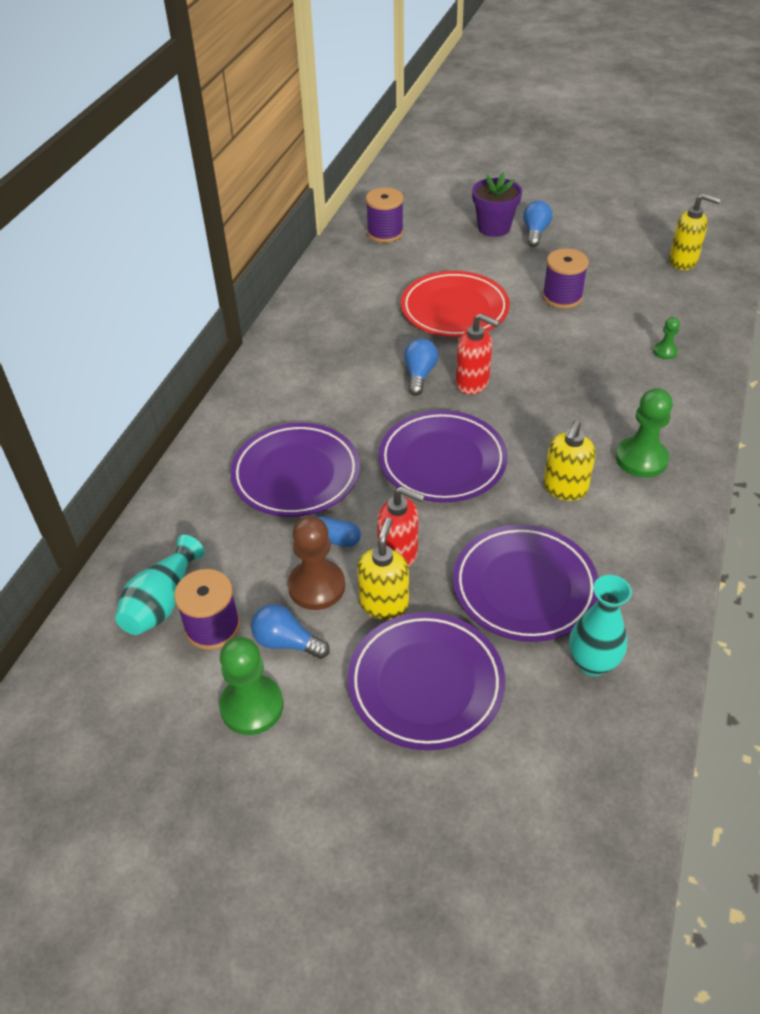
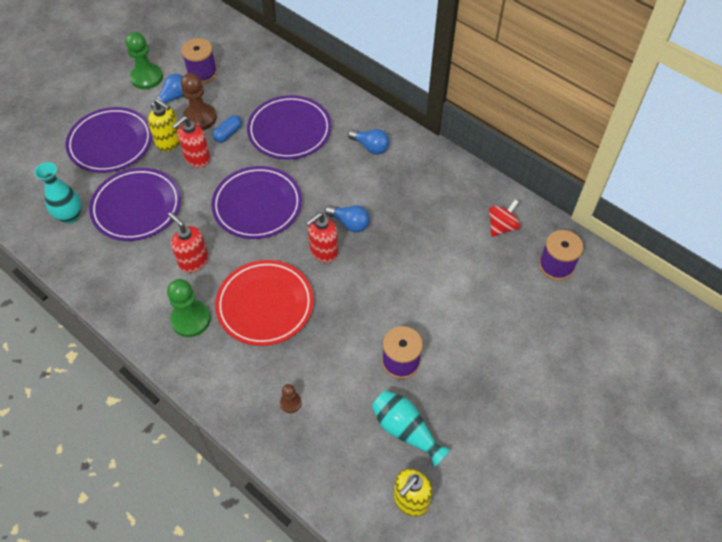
camera: 110 degrees right, 10 degrees up
(162, 602) = (231, 58): turquoise vase -> turquoise vase (406, 430)
(357, 271) = (501, 227): none -> red spinning top
(454, 309) = (418, 274): red plate -> red plate (265, 305)
(494, 228) = (534, 356): purple flower pot -> none
(535, 232) = (513, 388): blue light bulb -> blue light bulb (370, 147)
(565, 489) = (193, 261): yellow soap dispenser -> red soap dispenser
(665, 351) = (290, 403): green pawn -> brown pawn

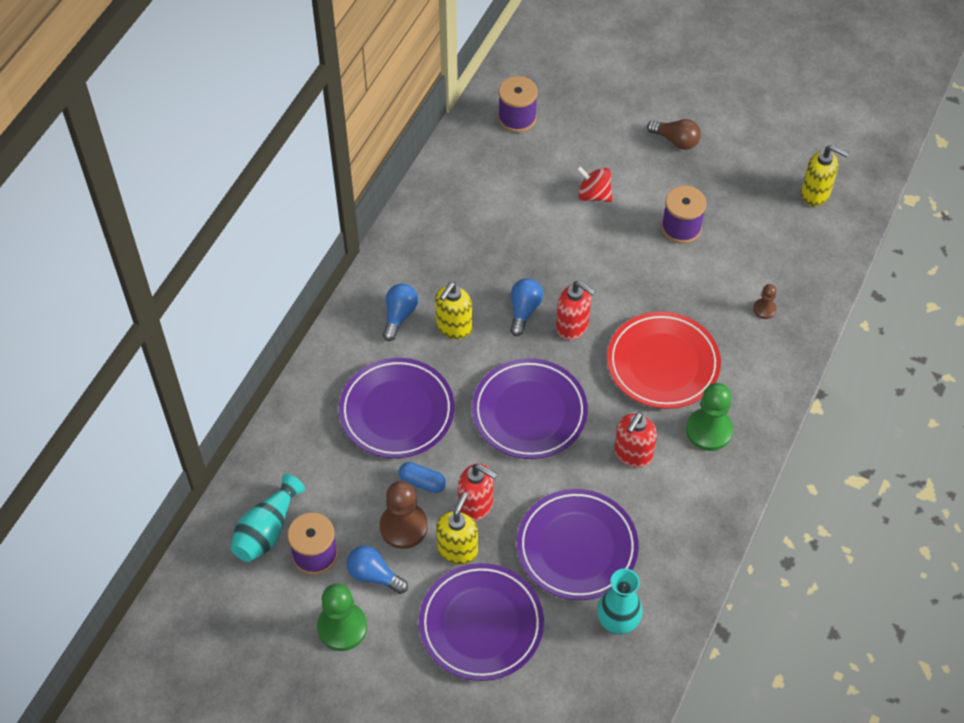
camera: 105 degrees left, 0 degrees up
(349, 176) = (453, 327): none -> yellow soap dispenser
(406, 430) = (751, 210): turquoise vase -> turquoise vase (266, 530)
(501, 227) = (481, 169): red spinning top -> red spinning top (594, 195)
(506, 389) = (676, 141): none -> brown light bulb

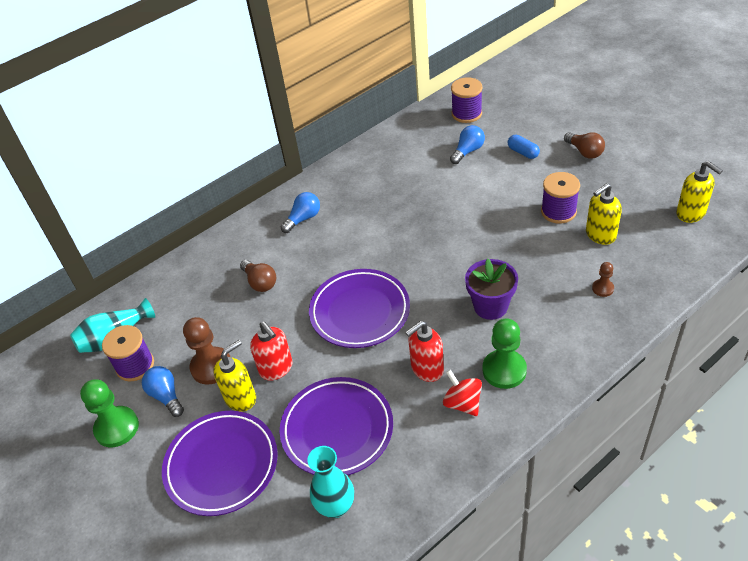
camera: 30 degrees right, 10 degrees down
(397, 411) = (260, 282): purple plate -> brown light bulb
(422, 482) = (246, 338): blue capsule -> blue capsule (523, 152)
(453, 327) = (338, 236): yellow soap dispenser -> yellow soap dispenser (600, 235)
(524, 310) = (398, 238): blue light bulb -> blue light bulb (468, 151)
(572, 326) = (430, 259): red soap dispenser -> none
(594, 195) = (498, 174): red spinning top -> red spinning top (462, 403)
(663, 364) = (490, 306): red plate -> purple flower pot

